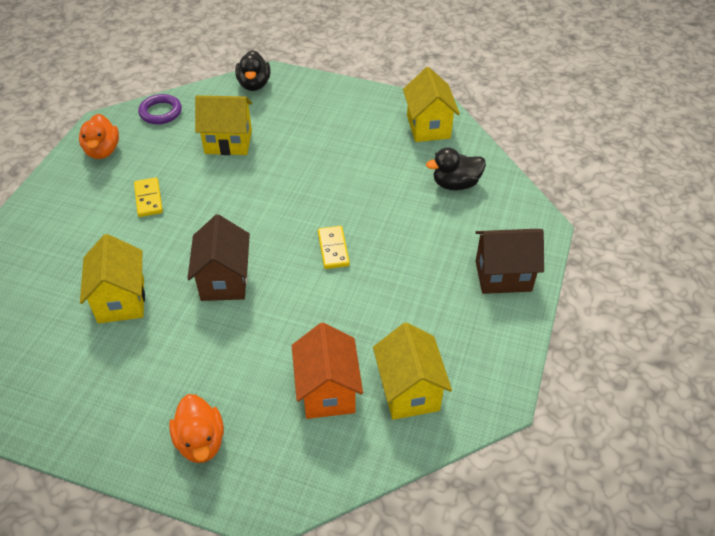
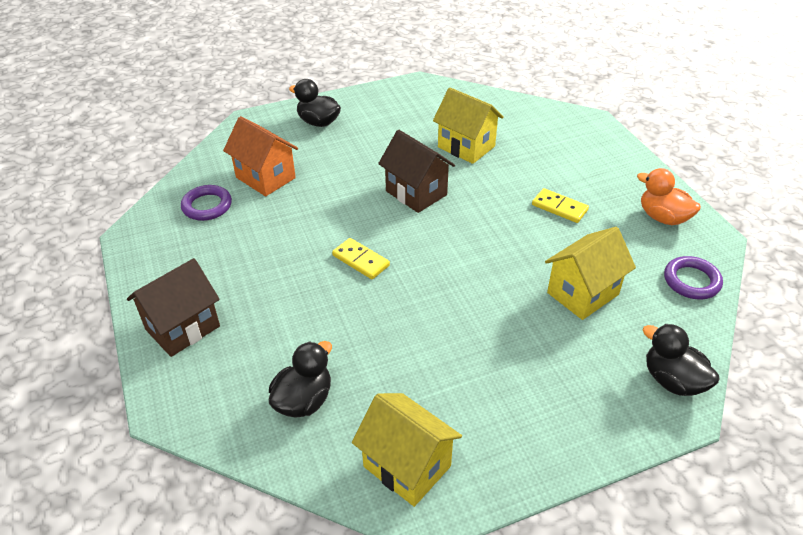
camera: 140 degrees right, 5 degrees down
(201, 441) = (318, 122): orange duck -> black duck
(409, 391) = (207, 206): yellow house -> purple ring

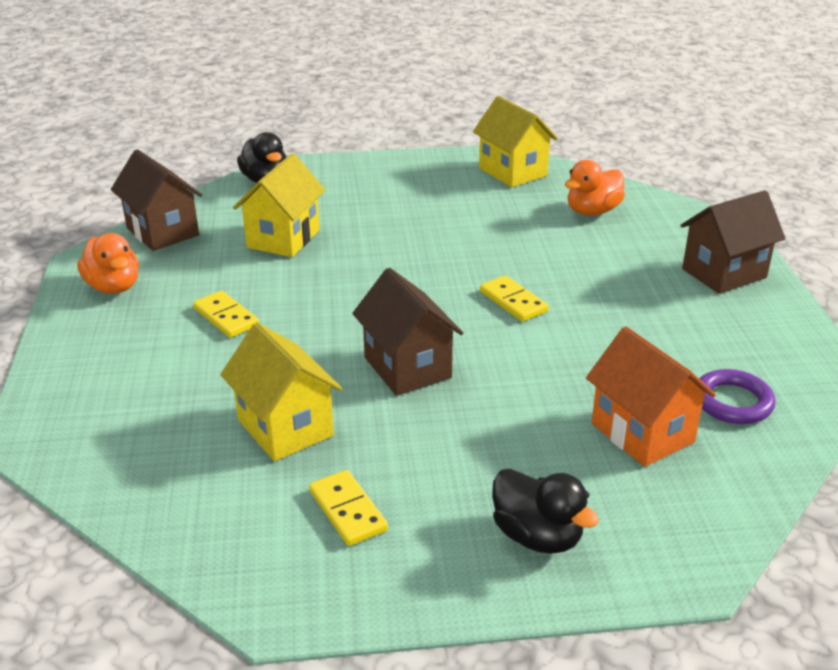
camera: 165 degrees left, 10 degrees down
(303, 400) = (592, 211): black duck -> orange duck
(411, 117) = (347, 511): none -> yellow domino
(583, 294) = (283, 239): yellow house -> yellow house turned 45 degrees counterclockwise
(691, 281) = (163, 232): purple ring -> brown house

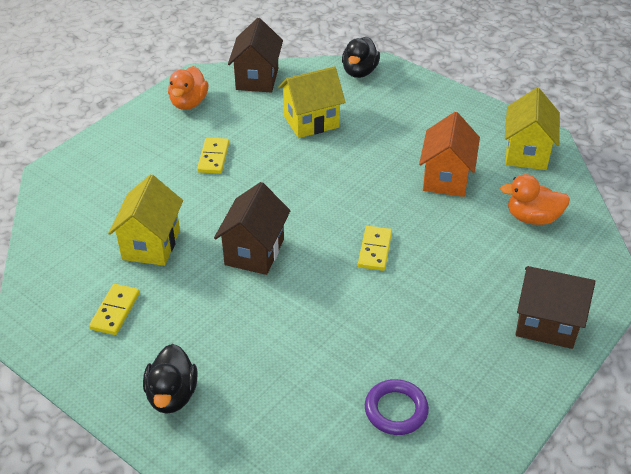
camera: 45 degrees right, 10 degrees up
(642, 433) = (313, 385): orange house -> orange house (446, 178)

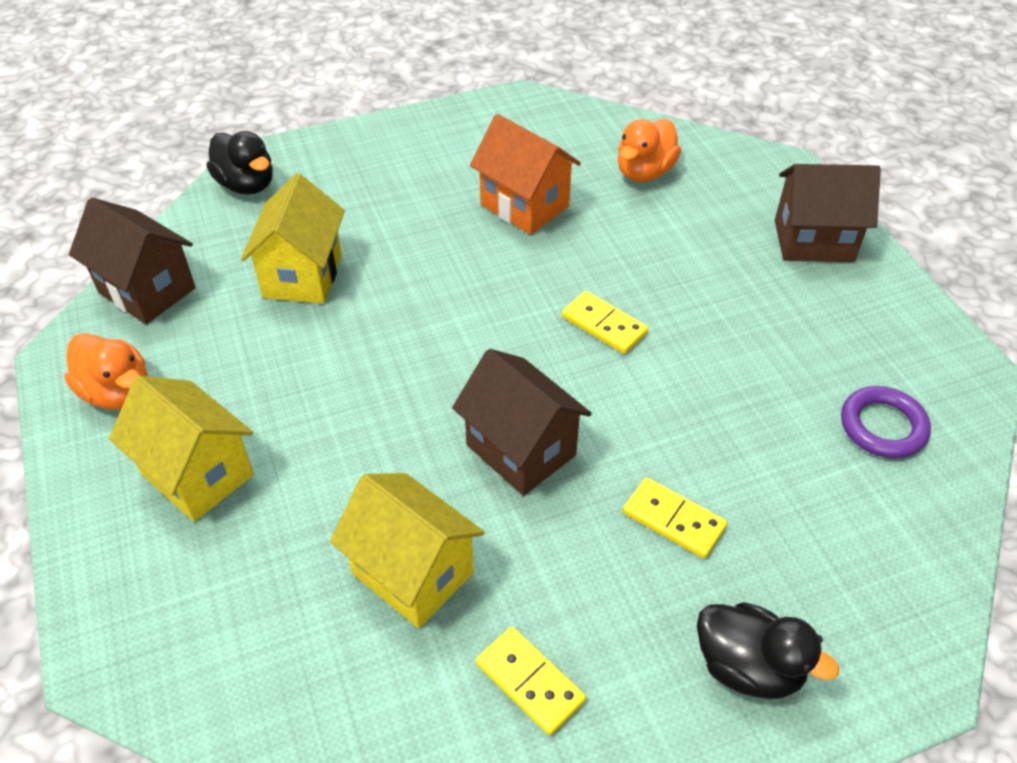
camera: 60 degrees left, 5 degrees up
(213, 157) = (278, 414): yellow domino -> yellow domino (673, 520)
(526, 153) = (535, 125): yellow house -> yellow house (197, 474)
(546, 324) = (813, 241): brown house -> brown house turned 45 degrees clockwise

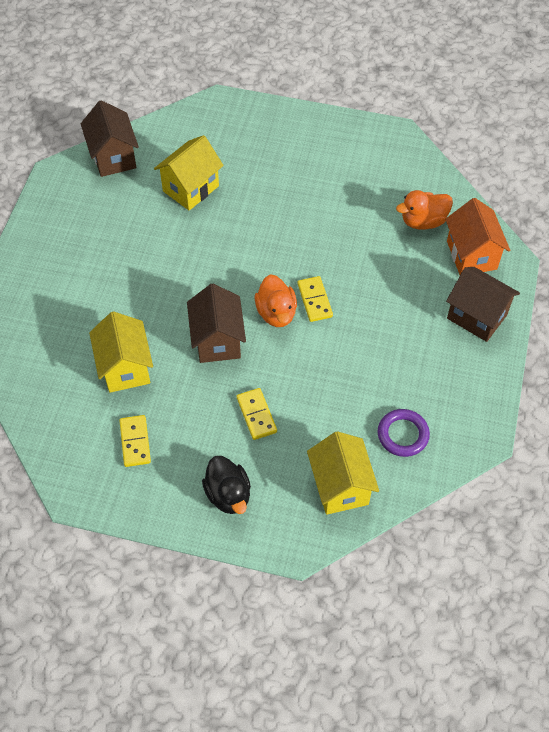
camera: 35 degrees right, 10 degrees up
(118, 392) = (65, 207): orange duck -> orange duck (276, 313)
(197, 474) = (71, 268): yellow house -> yellow house (340, 486)
(246, 185) = (203, 116): black duck -> none
(524, 205) = (336, 207): orange house -> orange house (471, 255)

